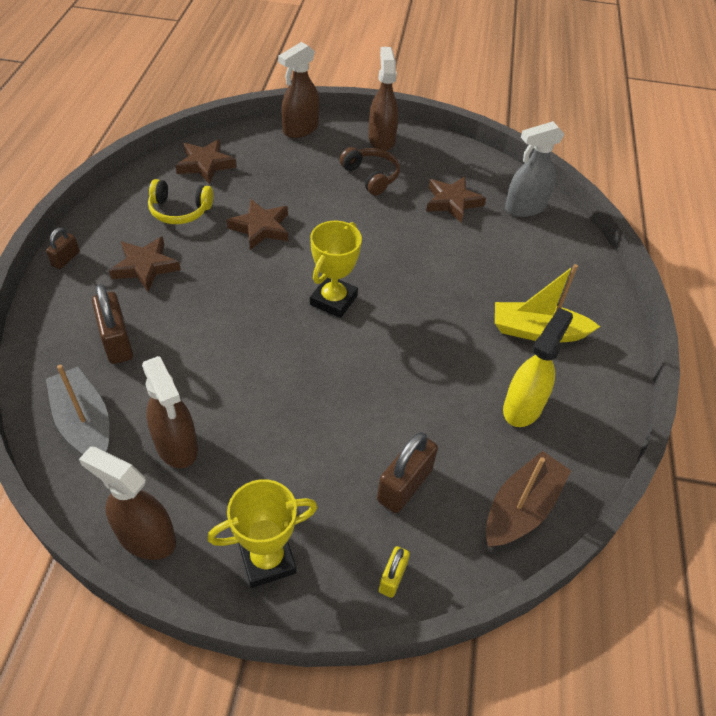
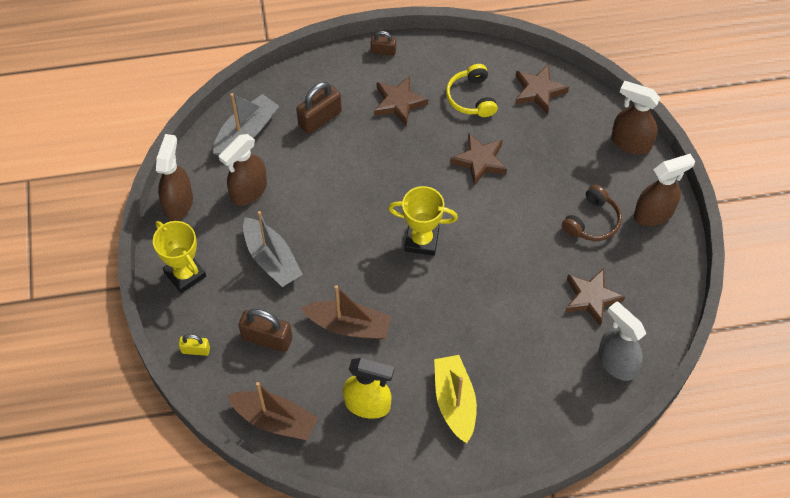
camera: 75 degrees right, 10 degrees up
(291, 448) = (271, 259): none -> grey boat
(416, 395) = (349, 326): none -> brown boat

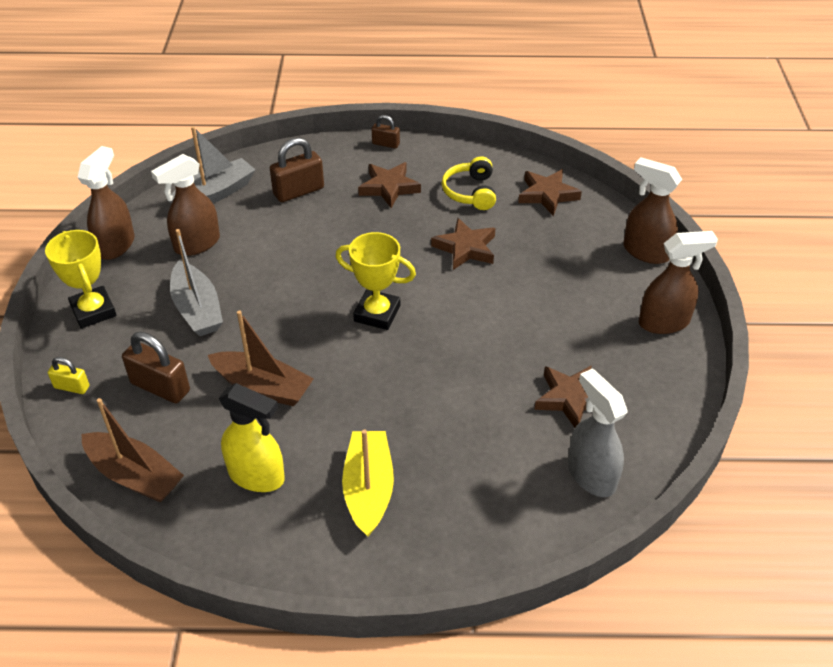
camera: 10 degrees right, 15 degrees down
(592, 221) = (587, 321): brown headphones -> none

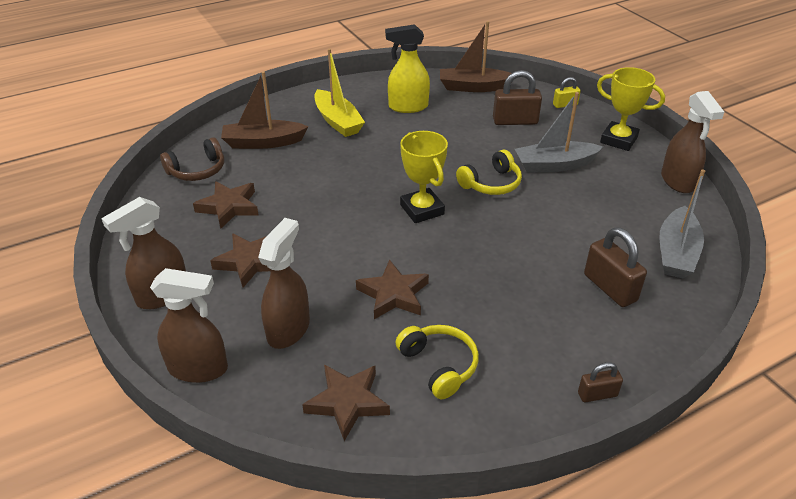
camera: 150 degrees right, 5 degrees down
(196, 244) = (623, 205): brown spray bottle -> brown spray bottle (289, 329)
(197, 309) = (554, 165): grey boat -> grey boat turned 45 degrees counterclockwise
(263, 387) = (453, 141): brown boat -> brown boat (263, 142)
(283, 314) = (491, 184): none -> yellow headphones
(298, 191) = (610, 288): brown padlock -> brown padlock turned 60 degrees counterclockwise
(377, 313) = (422, 210): yellow trophy -> yellow trophy turned 75 degrees clockwise
(389, 188) = (529, 332): brown star -> brown star (249, 262)
(591, 475) = (197, 170): grey spray bottle -> brown headphones

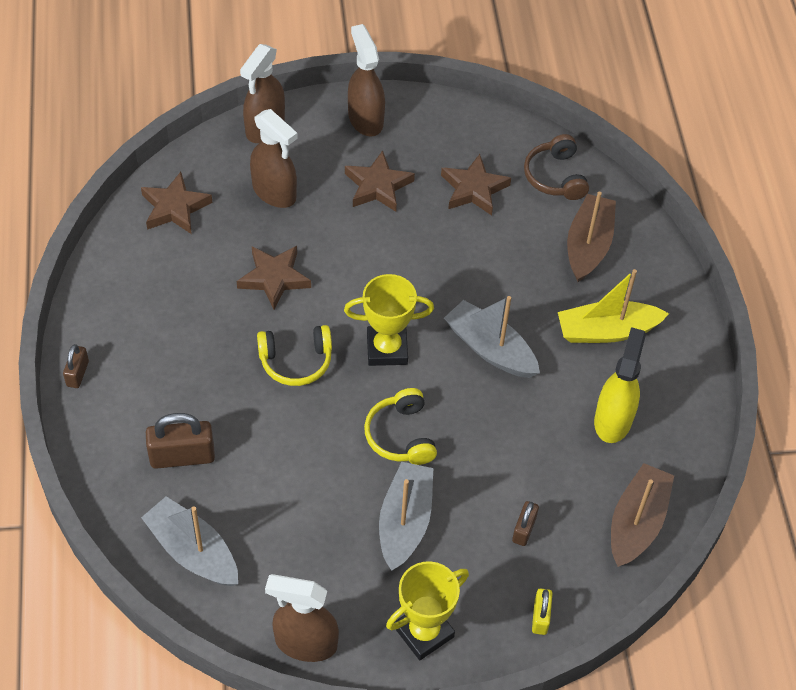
camera: 110 degrees right, 15 degrees up
(386, 163) = (490, 349): none -> grey boat
(439, 365) = (174, 279): yellow headphones -> yellow headphones (296, 361)
(515, 121) = (524, 529): brown padlock -> brown padlock, size x0.57

